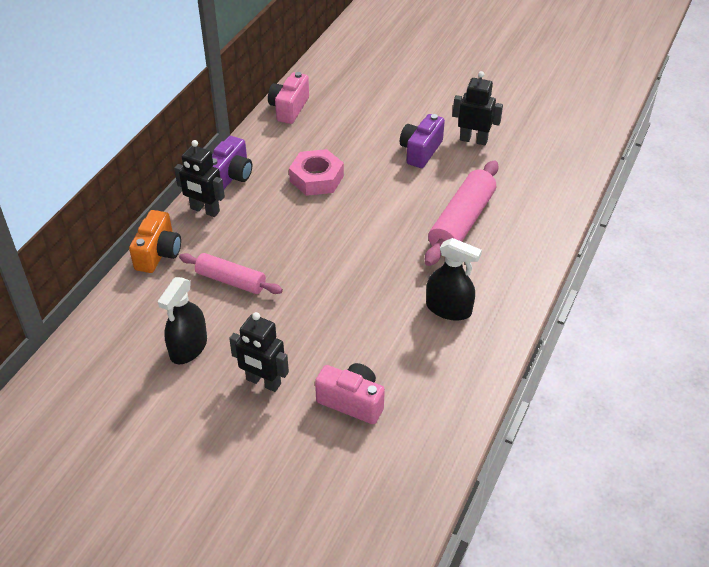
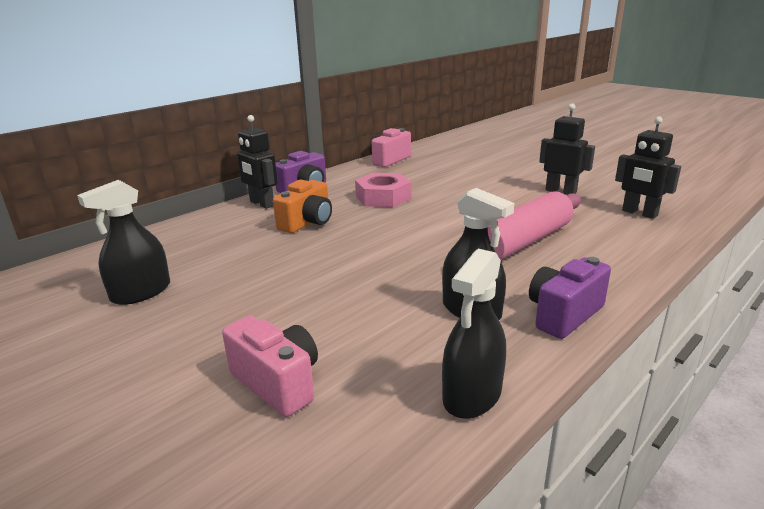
camera: 20 degrees right, 20 degrees down
(158, 254) = (191, 223): orange camera -> orange camera (307, 223)
(231, 280) = (238, 250): pink rolling pin -> none
(263, 382) = (187, 338): black robot -> black robot (639, 213)
(420, 151) = (500, 192): purple camera -> purple camera (563, 315)
(474, 380) = (472, 394): none -> black spray bottle

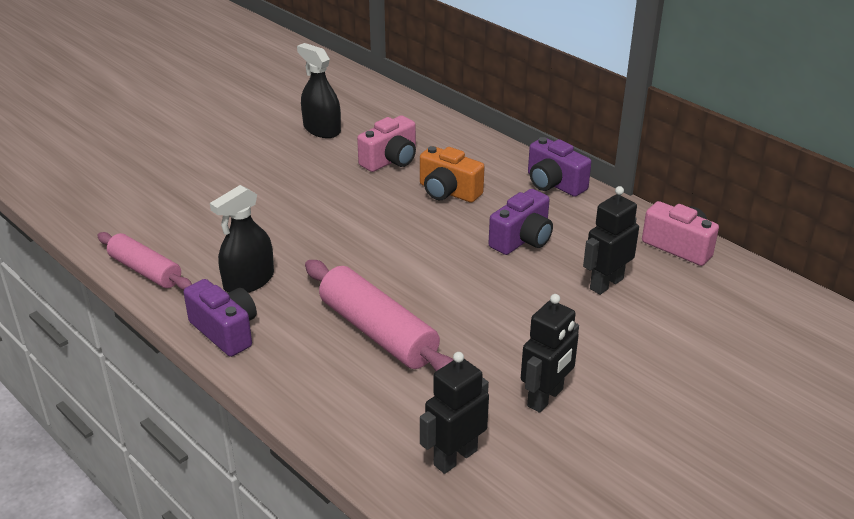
camera: 90 degrees right, 10 degrees up
(261, 204) = (504, 161): black robot -> black robot (606, 283)
(277, 383) = (189, 196): pink camera -> pink camera (390, 160)
(383, 197) = (522, 239): pink nut -> purple camera
(472, 394) = (145, 271): black spray bottle -> pink rolling pin

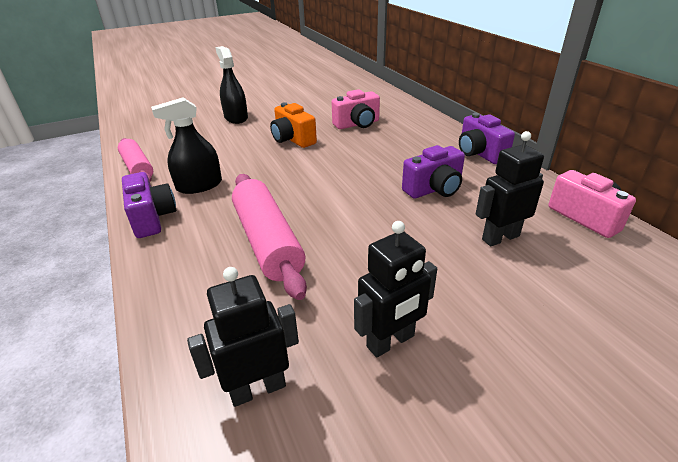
camera: 20 degrees right, 0 degrees up
(322, 129) = (321, 102): black spray bottle -> black spray bottle (236, 118)
(448, 192) = (389, 148): orange camera -> orange camera (293, 139)

